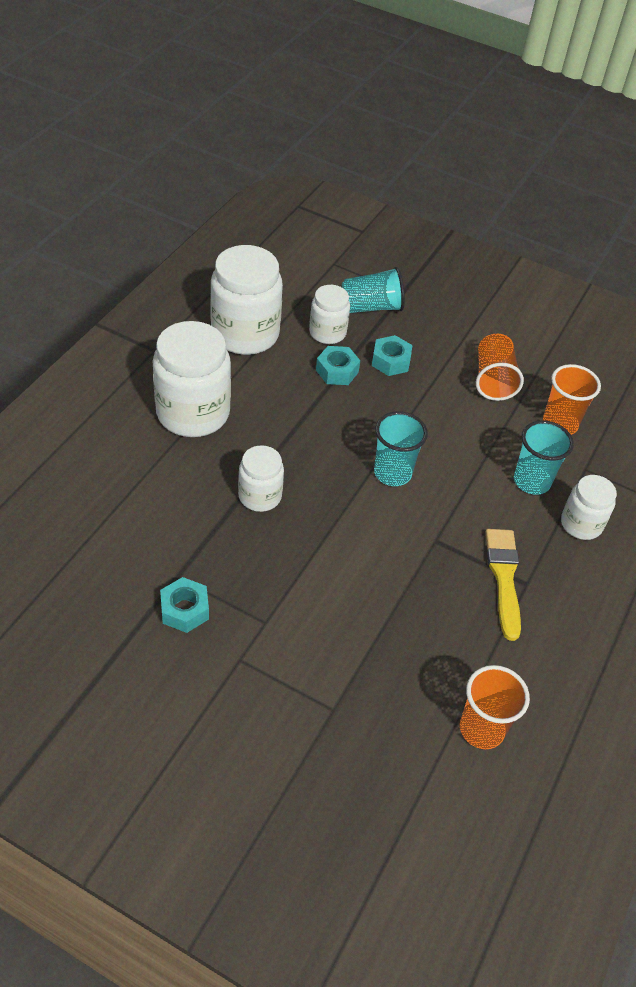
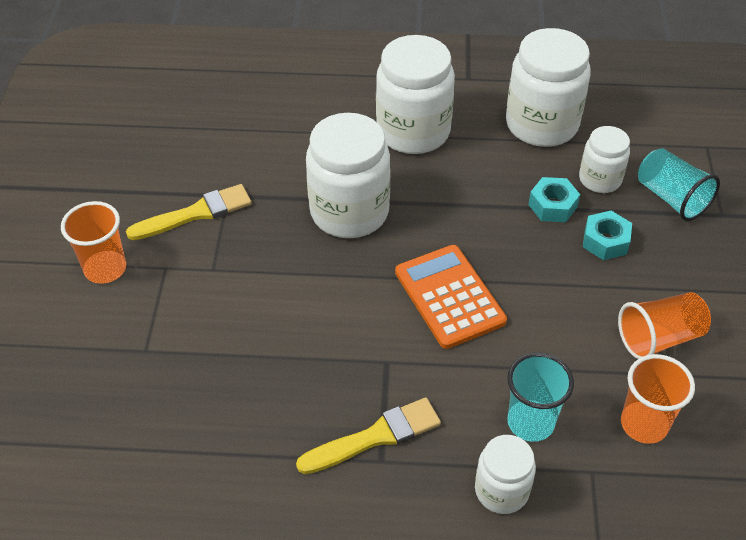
camera: 70 degrees right, 0 degrees up
(184, 610) = (196, 213): turquoise nut -> yellow brush
(260, 496) = (349, 212): white jar -> white jar, size x1.79
(392, 473) = (449, 296): turquoise cup -> orange calculator
(481, 729) = (177, 475): orange cup -> orange cup (105, 269)

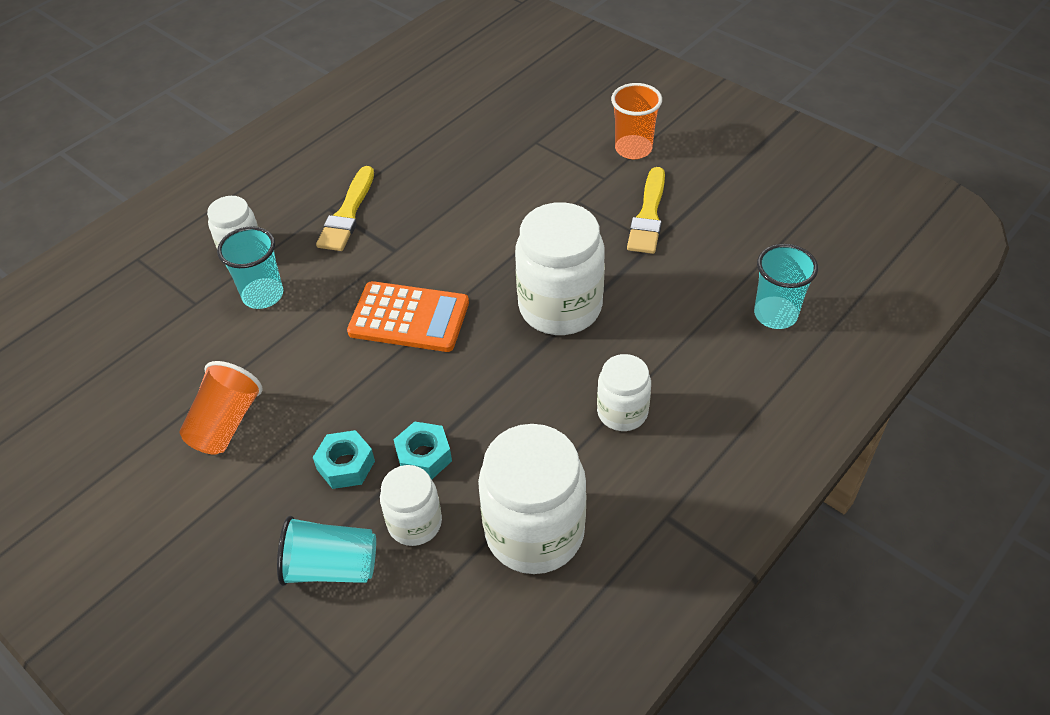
camera: 130 degrees right, 0 degrees up
(252, 100) = (775, 314): none -> turquoise cup
(413, 131) = (622, 412): white jar -> white jar, size x0.56
(644, 424) = (185, 356): orange cup -> none

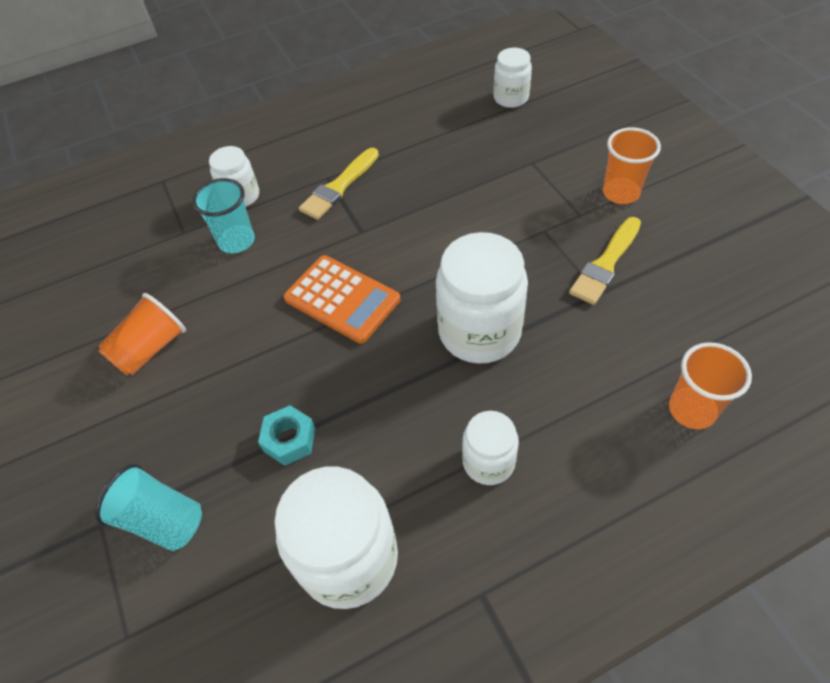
camera: 25 degrees right, 5 degrees up
(346, 465) = (222, 423): turquoise nut -> none
(415, 523) = (249, 504): white jar -> white jar (511, 98)
(775, 314) = (692, 410): turquoise cup -> orange cup

